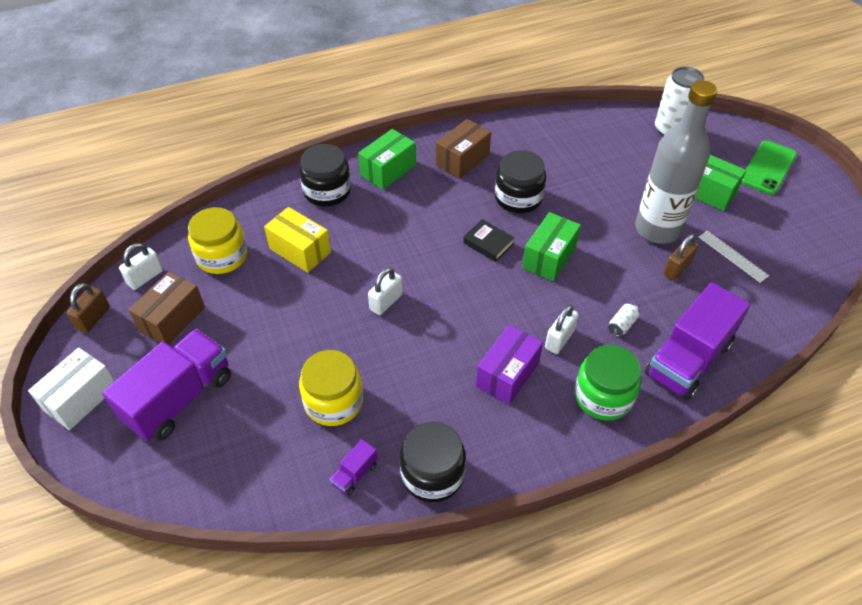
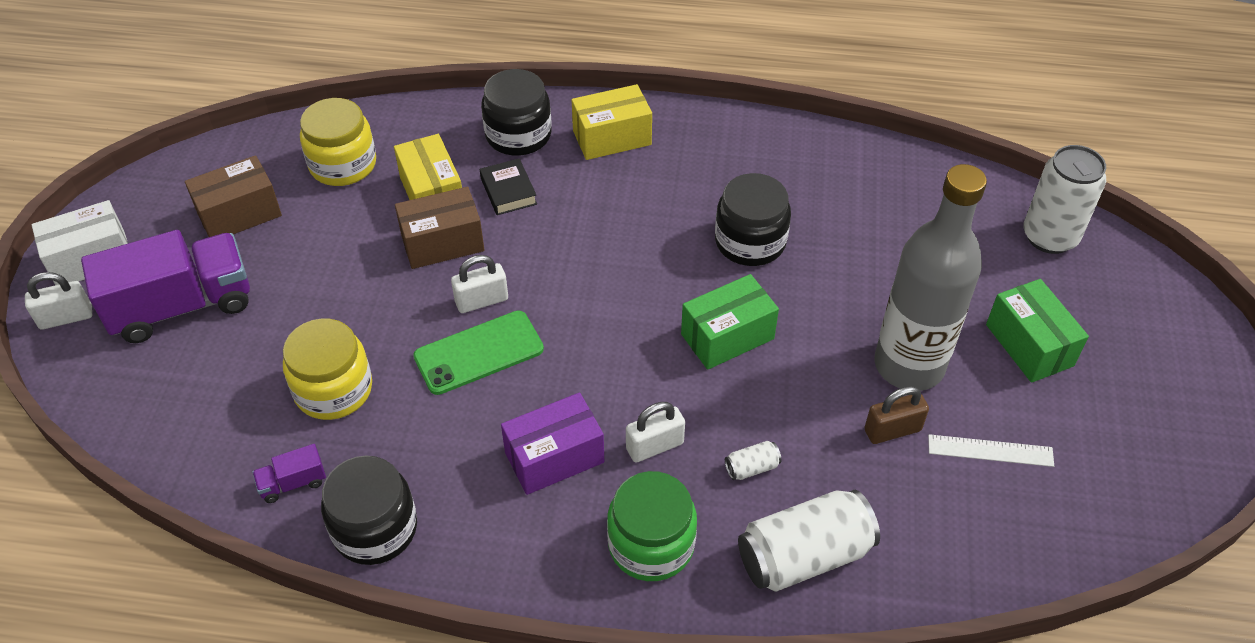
camera: 30 degrees right, 0 degrees up
(93, 318) = (164, 177): brown padlock -> none
(145, 277) = (247, 154): white padlock -> white padlock (66, 318)
(388, 170) = (612, 138): green box -> yellow box
(462, 160) = (717, 162): brown box -> brown box (442, 243)
(488, 243) = (662, 284): black book -> black book (508, 191)
(688, 359) = (804, 555): purple truck -> white can
(733, 256) = (990, 450): white ruler -> white ruler turned 75 degrees counterclockwise
(768, 168) = (1158, 351): green phone -> green phone (479, 353)

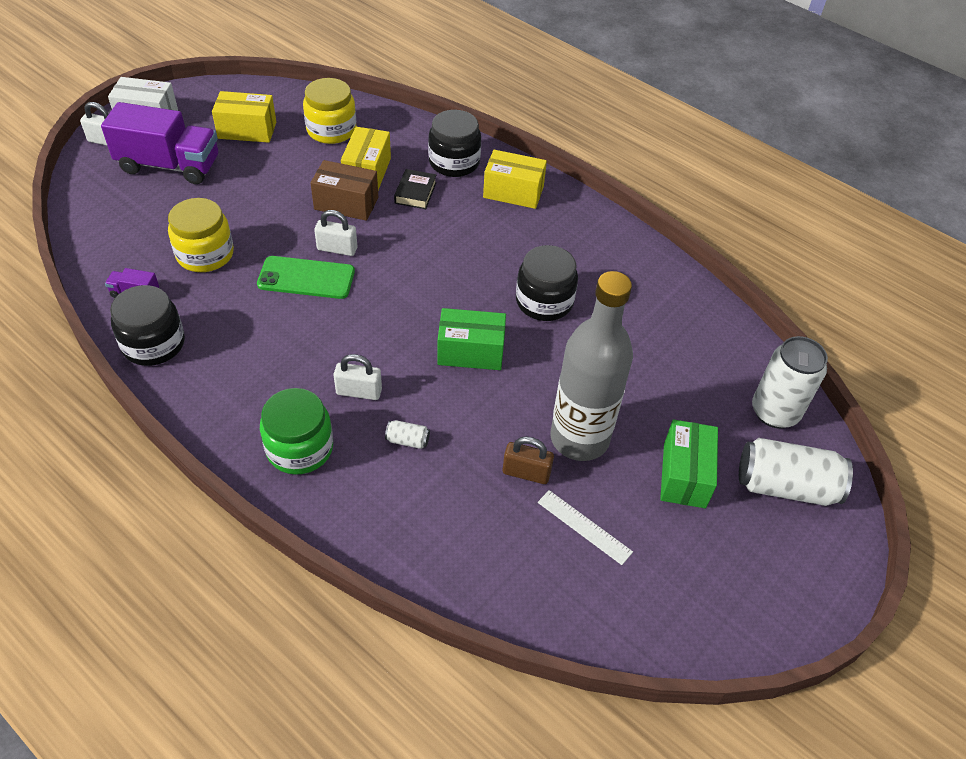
camera: 30 degrees right, 0 degrees up
(239, 214) = (247, 130): brown box -> yellow box
(554, 457) = (292, 363): purple box -> none
(804, 555) = (388, 514): white can -> white can (785, 486)

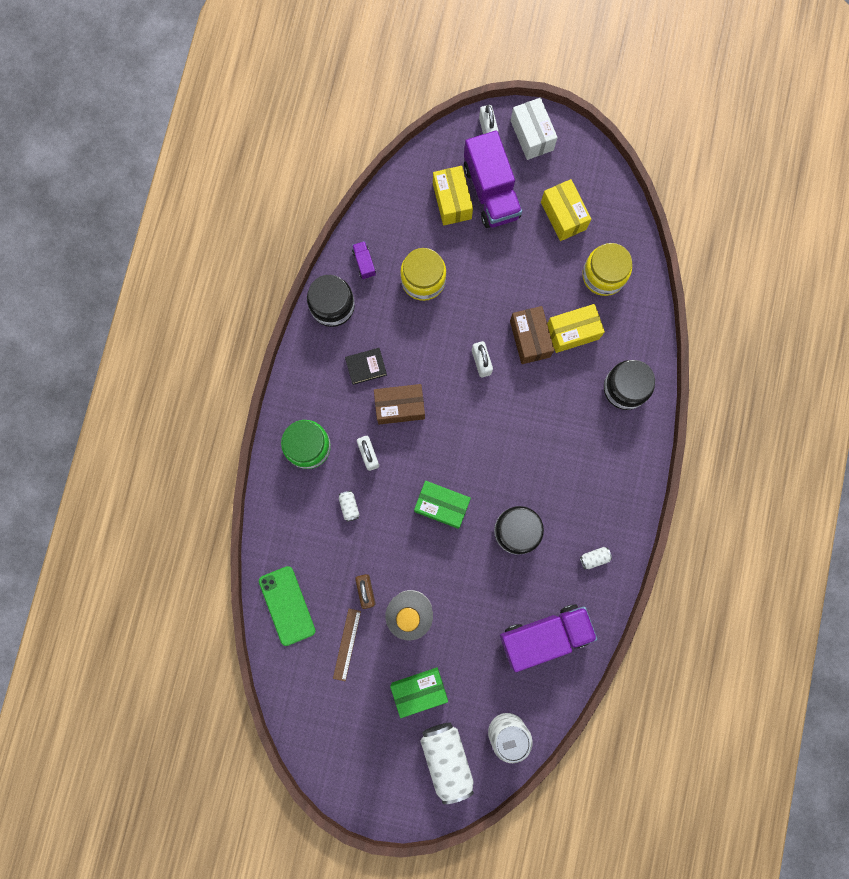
camera: 65 degrees right, 30 degrees up
(306, 278) = (442, 360): green phone -> green phone (287, 605)
(327, 337) = (399, 407): none -> brown box
(415, 193) = (572, 380): black book -> black book (366, 367)
(470, 352) = (441, 505): green box -> green box turned 45 degrees counterclockwise
(513, 192) = (619, 451): yellow box -> yellow box (452, 201)
(584, 526) = (347, 644): white ruler -> brown ruler
(613, 255) = (594, 558): none -> white can
(677, 330) = (544, 636): none -> purple truck

